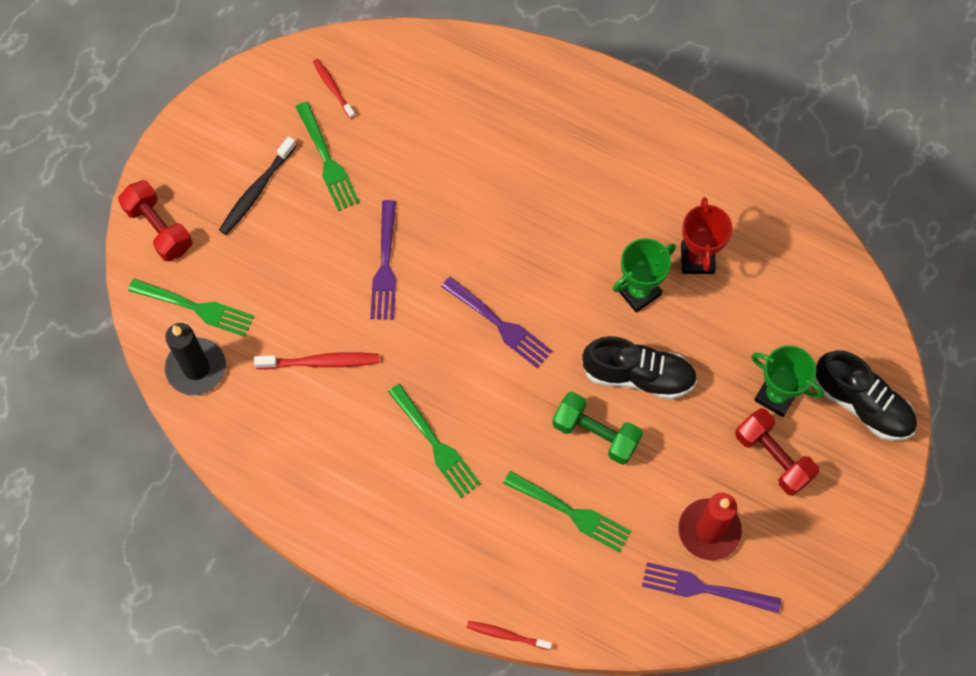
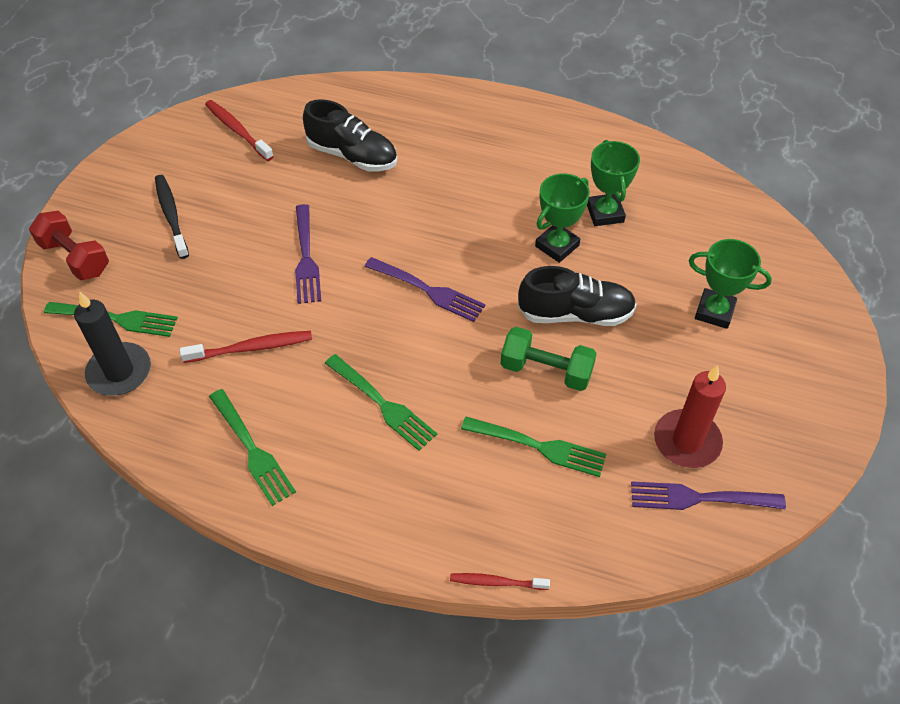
camera: 10 degrees left, 15 degrees down
(256, 191) = (171, 215): black toothbrush -> black toothbrush turned 135 degrees clockwise
(326, 159) = (237, 183): green fork -> green fork (251, 449)
(333, 88) = (237, 130): red toothbrush -> red toothbrush, size x1.52
(697, 259) = (605, 213): red trophy -> green trophy
(773, 457) = (729, 365): red dumbbell -> none
(862, 404) = (799, 307): black shoe -> black shoe (352, 156)

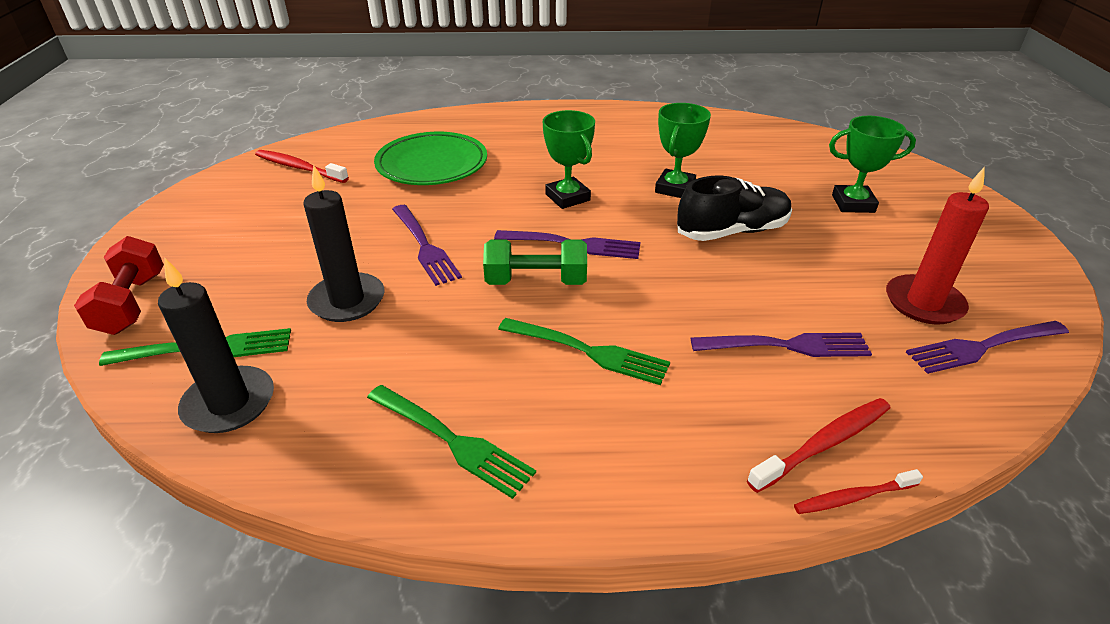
camera: 20 degrees left, 15 degrees down
(75, 258) = (132, 303): red dumbbell -> red dumbbell turned 60 degrees clockwise
(171, 215) = (248, 243): black toothbrush -> none
(226, 300) = (347, 301): none -> black candle
(251, 348) = (400, 337): red toothbrush -> red toothbrush (824, 444)
(352, 156) = (432, 165): black shoe -> green plate
(537, 446) = (785, 346): green fork -> purple fork
(546, 371) = (740, 280): green dumbbell -> green dumbbell (536, 281)
(605, 213) = (699, 160): green trophy -> green trophy (567, 197)

